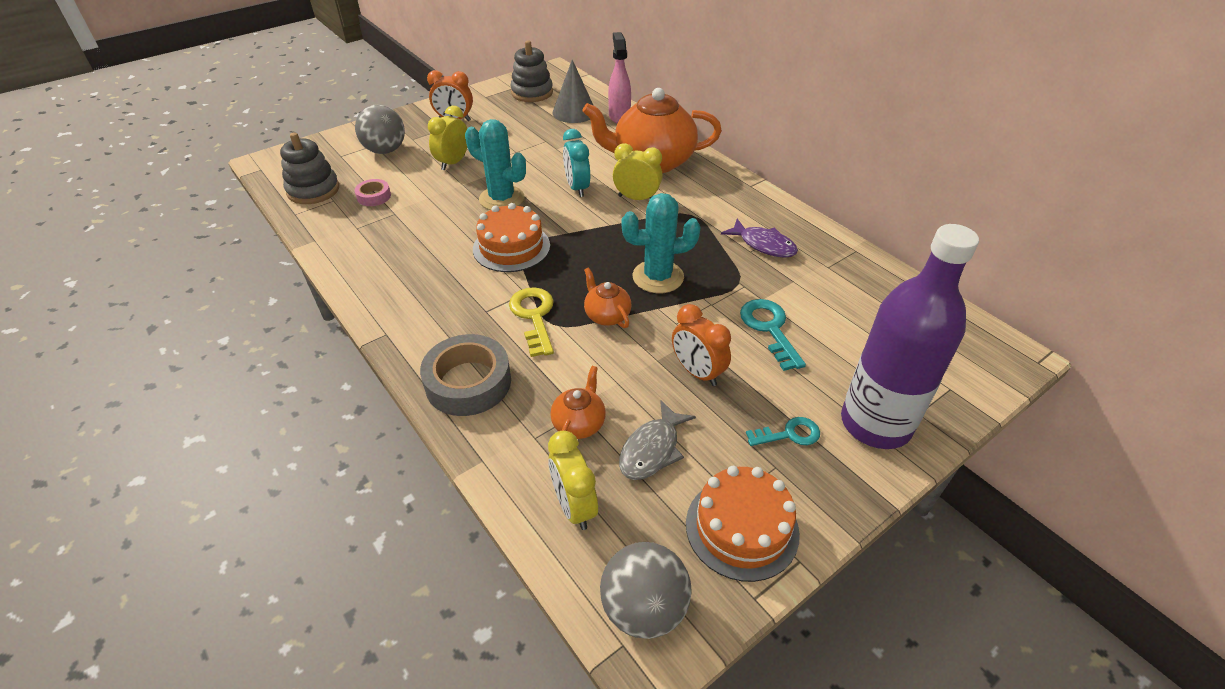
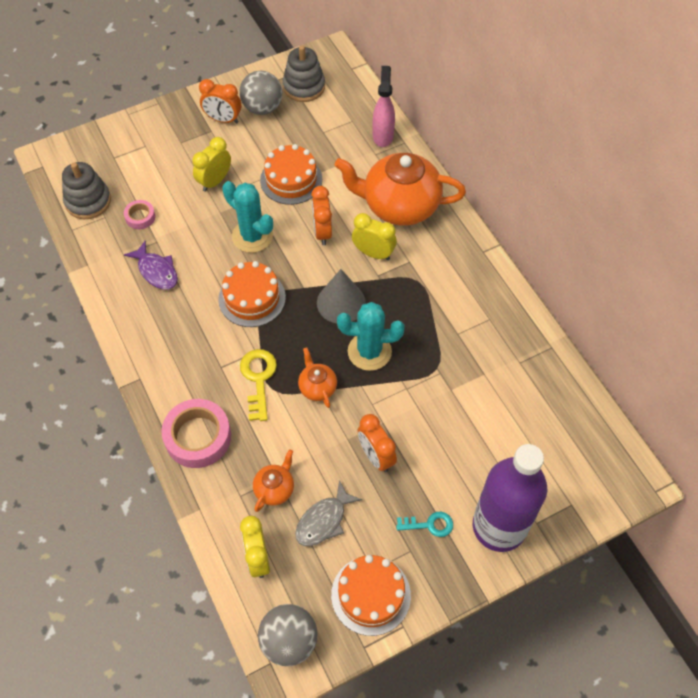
camera: 10 degrees right, 15 degrees up
(385, 150) = (154, 155): grey ball -> grey ball (262, 108)
(468, 382) = (198, 437): grey tape -> pink tape
(534, 154) = (291, 180): none -> orange cake
(574, 112) = (340, 123): grey cone -> grey cone (341, 302)
(577, 188) = (322, 232): turquoise clock -> orange clock
(764, 245) = (472, 328): purple fish -> purple fish (156, 271)
(769, 329) = (447, 422): turquoise key -> none

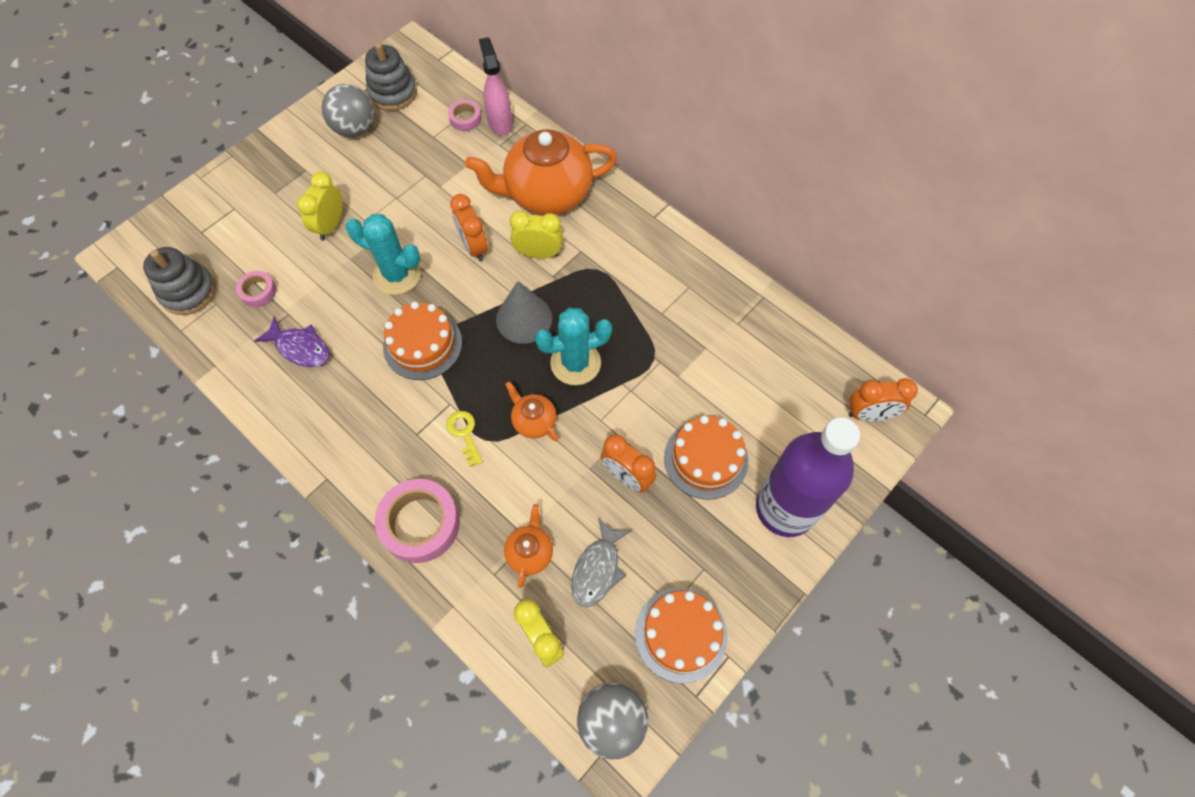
camera: 20 degrees left, 5 degrees up
(223, 119) = (314, 154): orange clock -> orange clock (869, 414)
(258, 379) = (464, 433): yellow key -> yellow key, size x0.66
(291, 180) = (417, 199): orange cake -> orange cake (706, 459)
(355, 124) = (465, 119): none -> pink tape
(429, 524) = (713, 532): turquoise key -> none

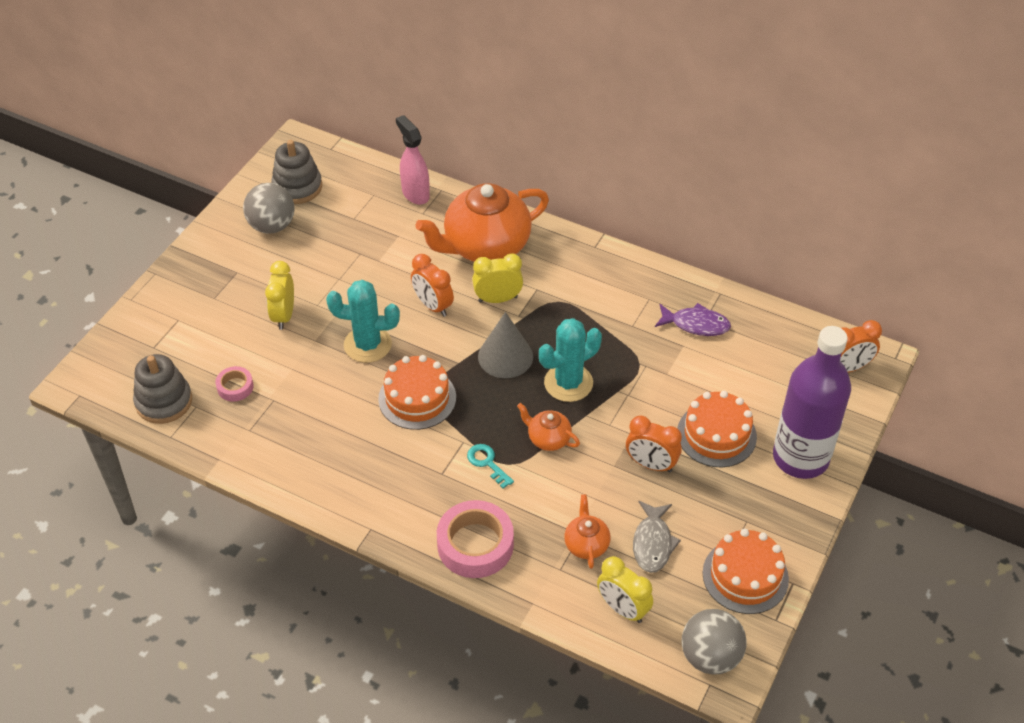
camera: 15 degrees left, 15 degrees down
(300, 348) = (298, 426): purple fish -> purple fish (696, 324)
(464, 433) = (487, 463): yellow key -> turquoise key
(465, 119) = (379, 196): pink tape -> none

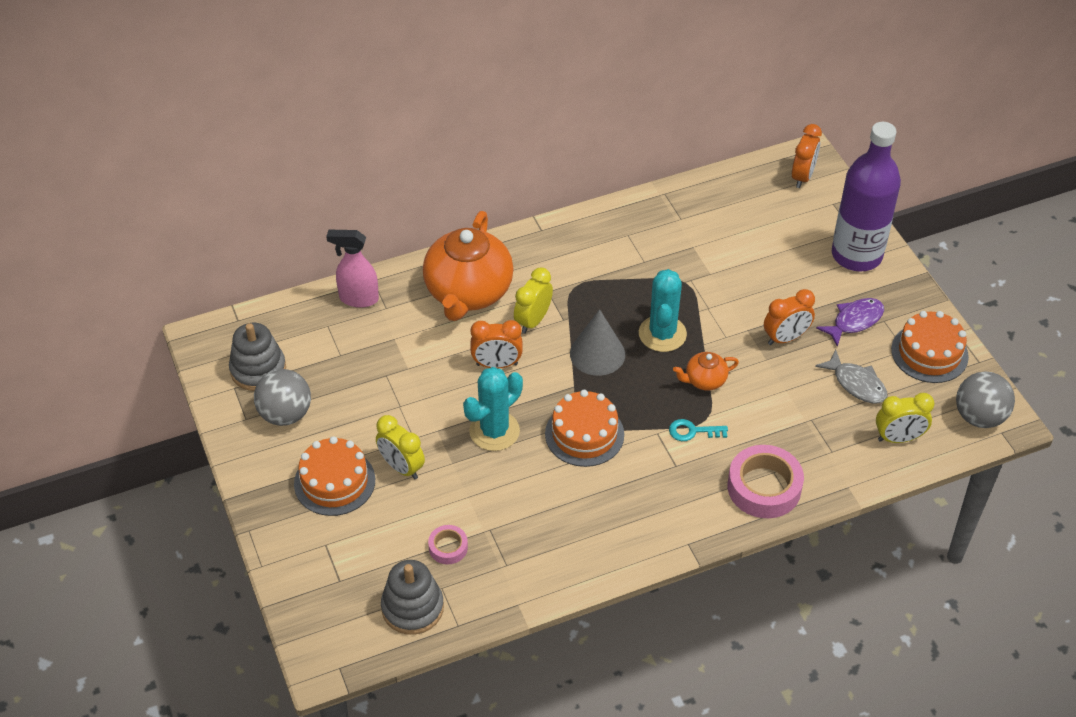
camera: 50 degrees left, 0 degrees up
(586, 544) = (823, 422): orange teapot -> none
(696, 324) = (680, 226): purple fish -> purple fish (854, 321)
(716, 434) = (793, 284): orange cake -> orange cake (334, 482)

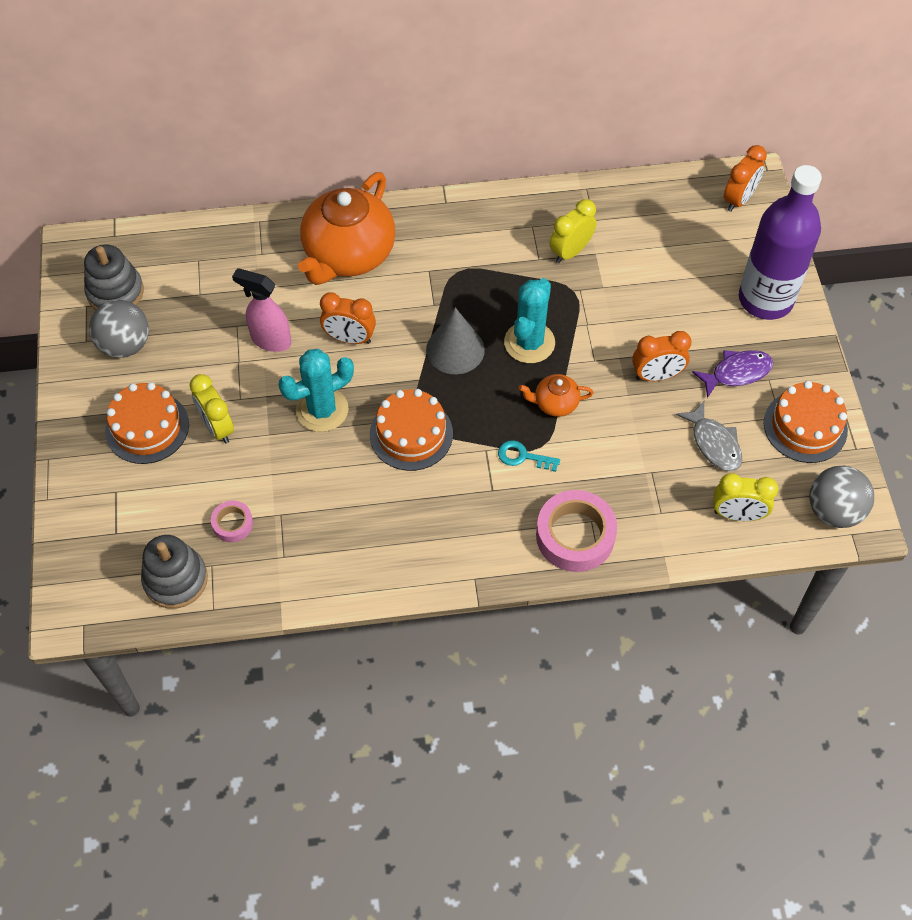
camera: 15 degrees right, 10 degrees up
(358, 298) = (238, 238): pink spray bottle -> pink spray bottle (270, 340)
(533, 321) = (402, 299): yellow clock -> yellow clock (570, 251)

